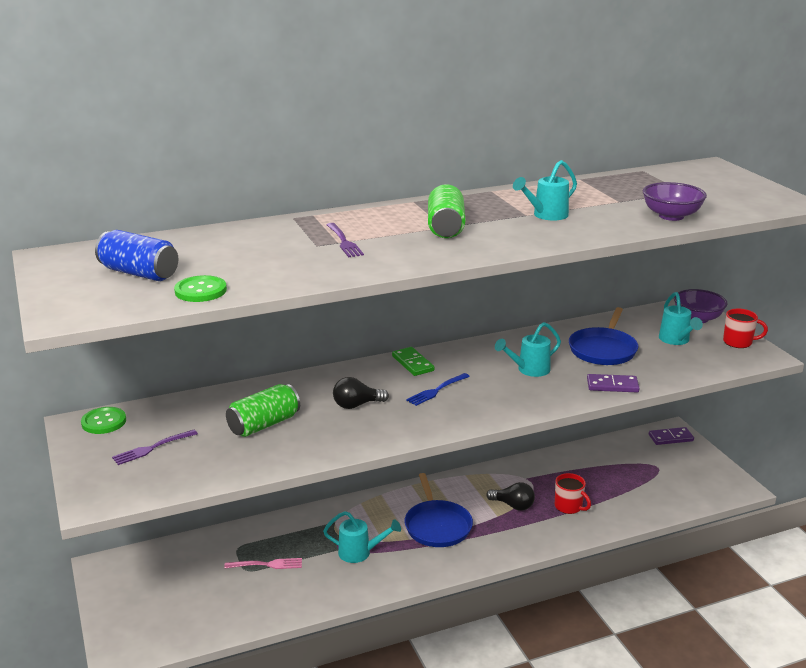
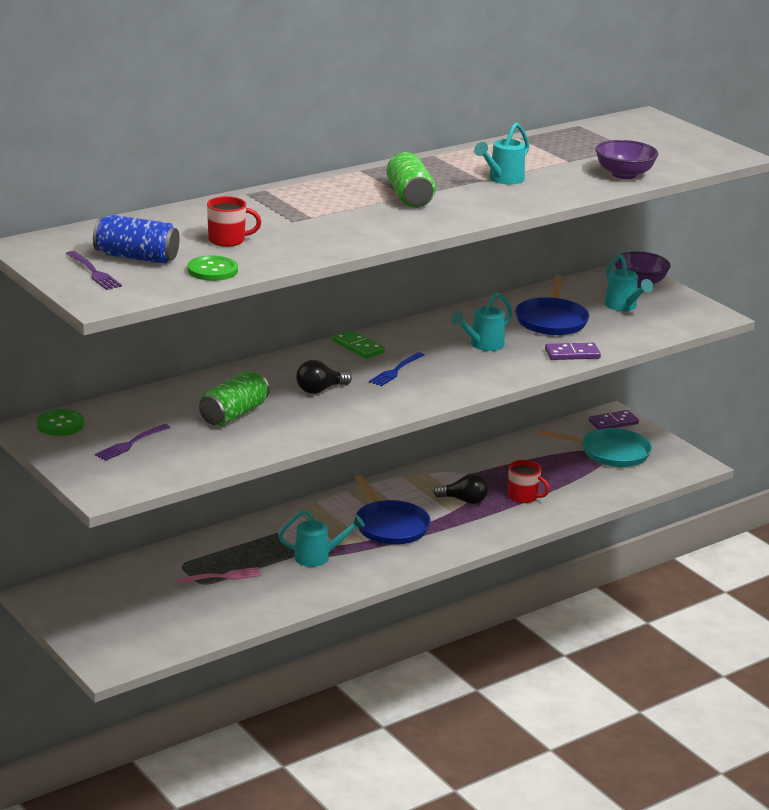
camera: 15 degrees left, 0 degrees up
(344, 242) = (317, 216): purple fork -> purple fork (94, 272)
(662, 468) = (611, 452): none -> turquoise pan
(738, 342) = (686, 304): red mug -> red mug (228, 240)

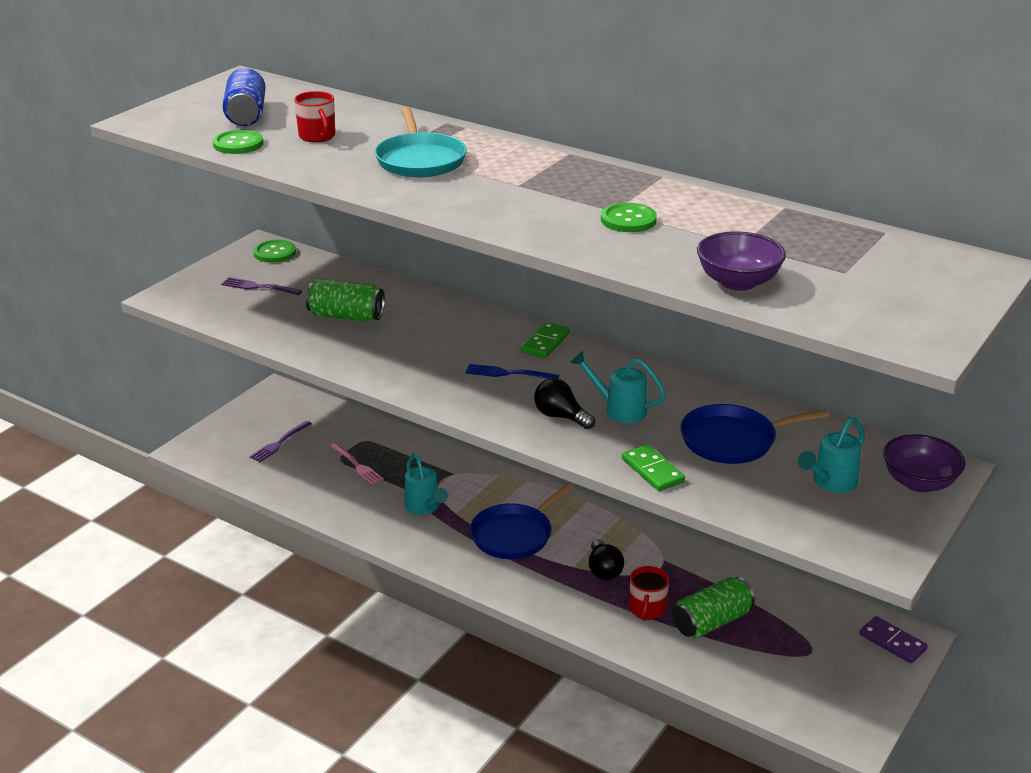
camera: 70 degrees right, 5 degrees up
(94, 272) = (201, 108): purple fork -> purple fork (279, 443)
(320, 390) = (430, 344): black light bulb -> black light bulb (560, 417)
(409, 196) = (518, 186): green can -> green can (712, 622)
(502, 179) = (628, 220): turquoise watering can -> green button
(572, 354) = (652, 470): purple domino -> green domino
(611, 452) = (813, 656): turquoise pan -> turquoise pan (420, 160)

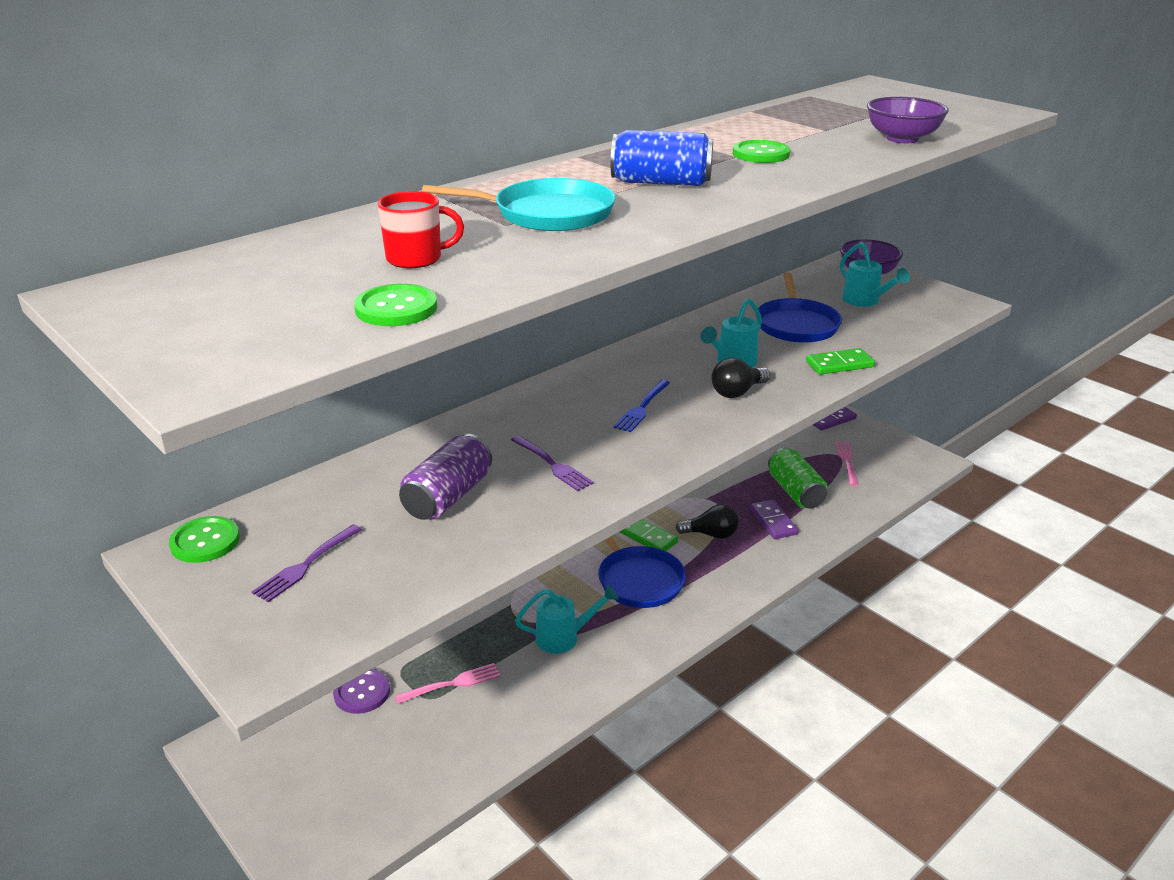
camera: 75 degrees left, 0 degrees up
(246, 114) = (272, 297): blue can -> blue can (661, 182)
(279, 443) = (356, 756): purple fork -> purple fork (552, 465)
(338, 430) = (362, 692): none -> purple button
(346, 316) = (448, 497): green can -> purple can
(545, 343) = (588, 379): green domino -> green domino (648, 537)
(647, 610) = (773, 521): red mug -> purple domino
(802, 659) = (847, 461): none -> pink fork

